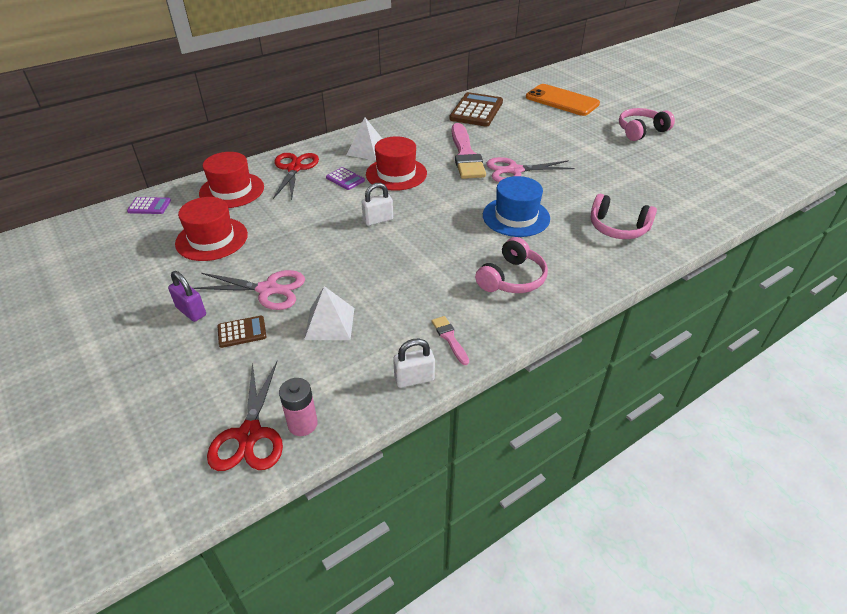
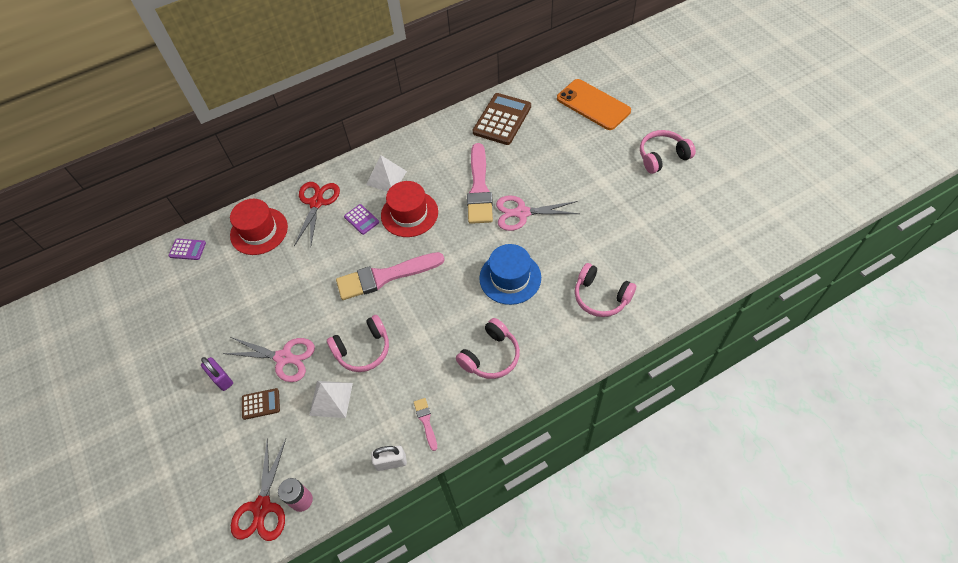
camera: 10 degrees right, 15 degrees up
(212, 239) = (240, 294): red hat -> none
(362, 279) = (363, 349): none -> pink headphones
(378, 220) = (385, 276): white padlock -> pink brush

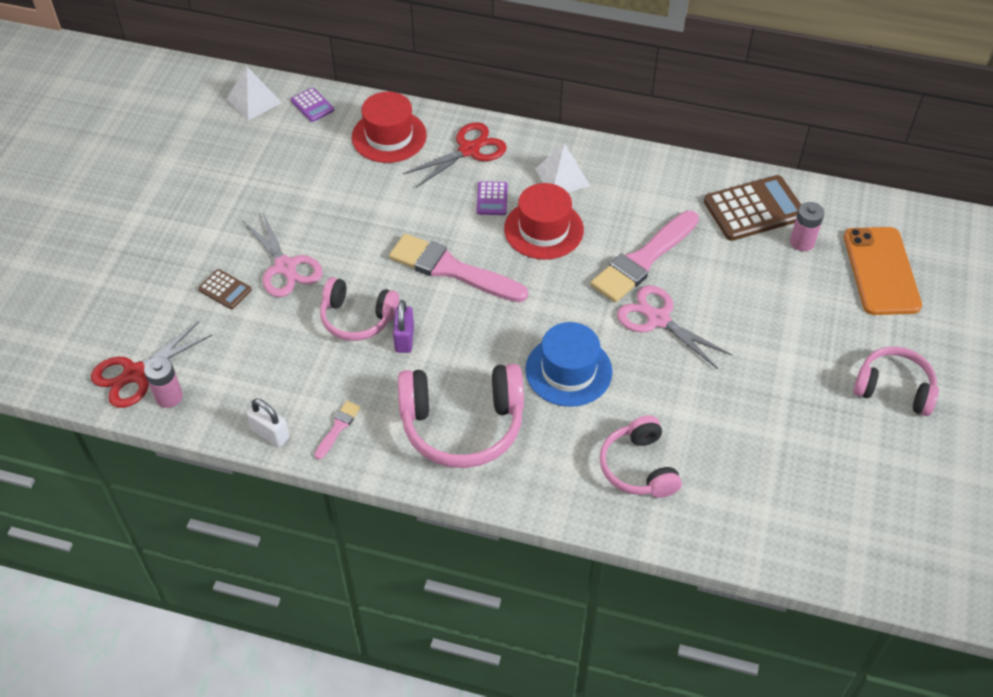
camera: 40 degrees right, 5 degrees down
(221, 379) = (218, 241): purple padlock -> purple padlock (404, 339)
(331, 399) = (283, 336): white pyramid -> white pyramid (254, 101)
(490, 356) = (462, 425): pink headphones -> pink headphones, size x1.58
(543, 118) = (802, 242): none -> pink battery

